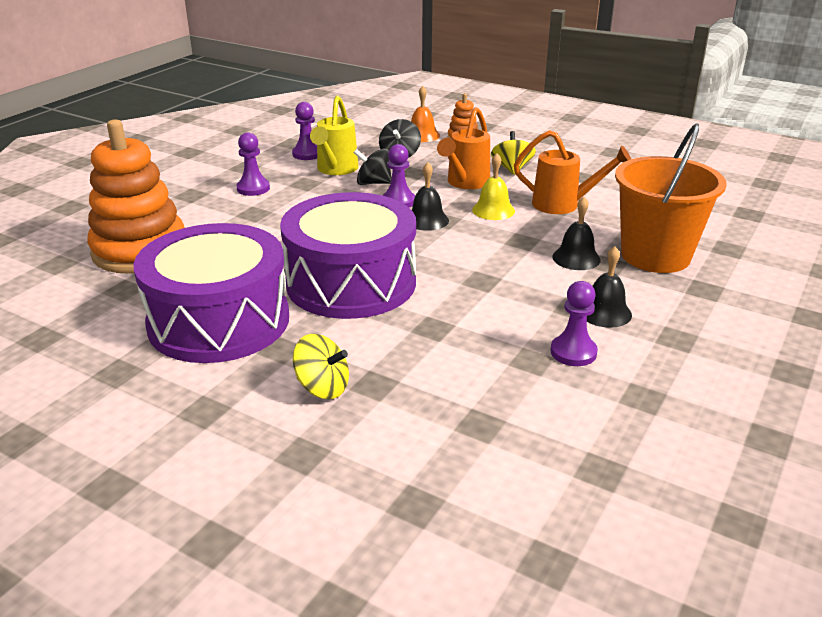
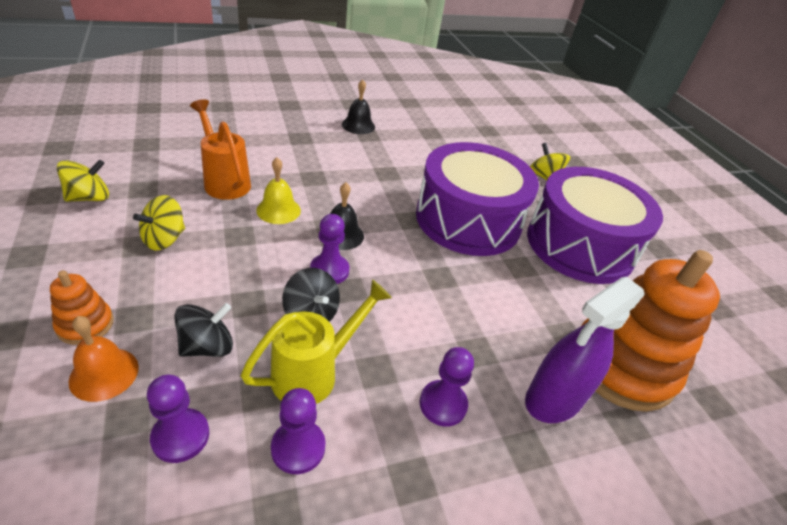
camera: 145 degrees left, 10 degrees up
(185, 216) = (554, 399): none -> purple spray bottle
(465, 183) = (238, 251): orange watering can -> none
(573, 352) = (406, 124): purple pawn -> purple pawn (180, 436)
(576, 258) = (309, 150): black bell -> none
(594, 161) = (89, 197): none -> yellow spinning top
(655, 256) = (266, 125): orange bucket -> none

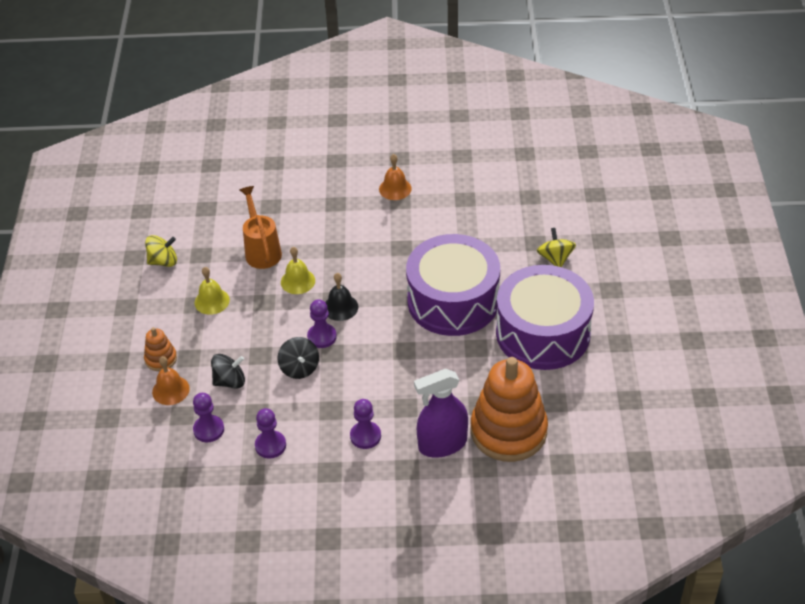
camera: 25 degrees right, 5 degrees up
(164, 239) = (212, 301): yellow spinning top -> yellow bell
(314, 372) = (291, 406): yellow watering can -> none
(358, 125) = (395, 189): black bell -> orange bell

